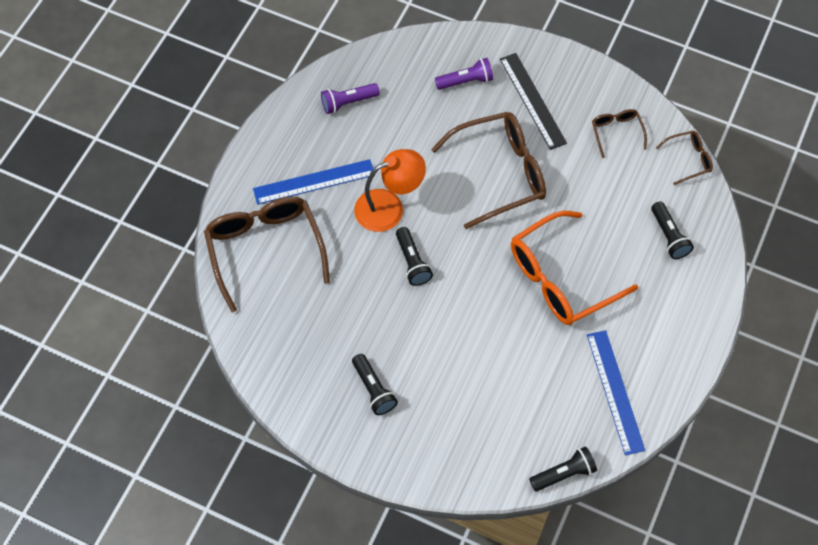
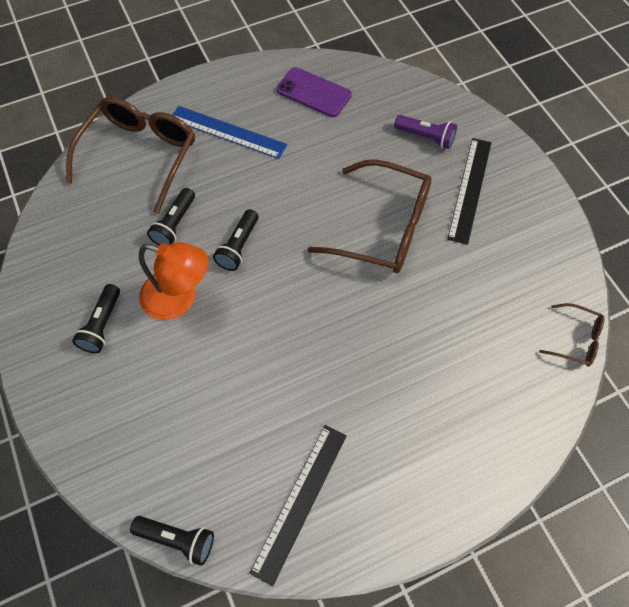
camera: 40 degrees right, 0 degrees up
(348, 102) = (313, 92): purple flashlight -> purple phone
(389, 207) = (264, 190): orange lamp -> orange lamp (179, 299)
(561, 278) = (351, 356): orange glasses -> none
(615, 391) = (300, 501): blue ruler -> black ruler
(616, 133) = (524, 267): brown glasses -> none
(669, 236) = (491, 396): black flashlight -> black flashlight (175, 224)

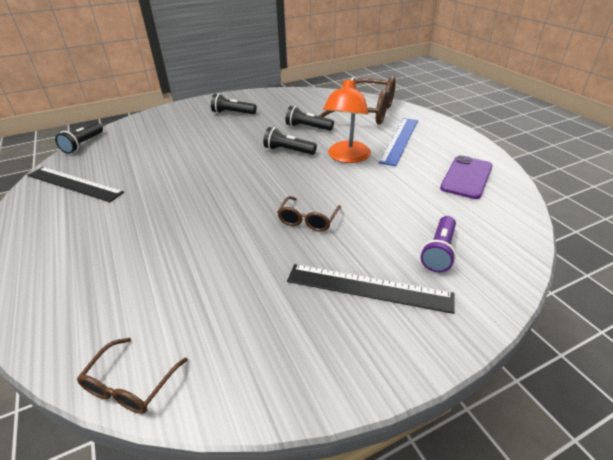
camera: 90 degrees right, 25 degrees down
(179, 299) = (246, 133): orange lamp -> orange lamp (346, 157)
(382, 228) = (308, 220): brown glasses -> brown glasses, size x0.48

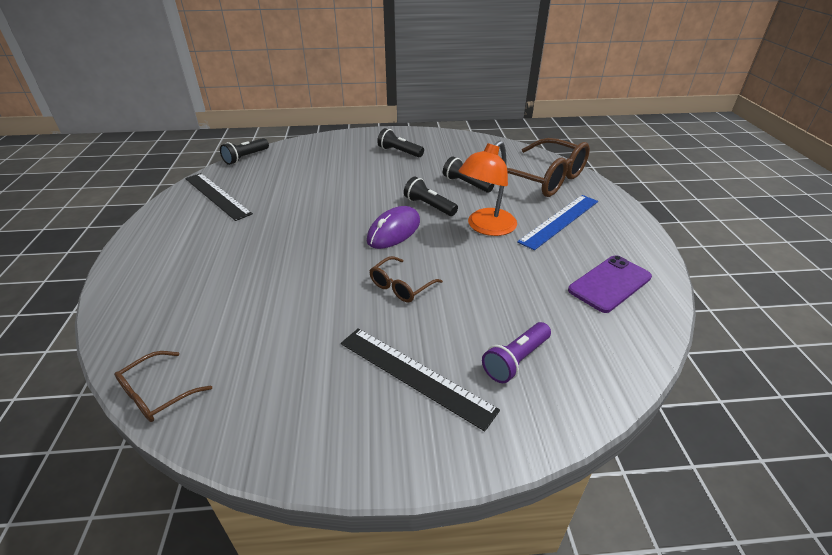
camera: 20 degrees right, 0 degrees up
(271, 177) = (394, 231): none -> purple mouse

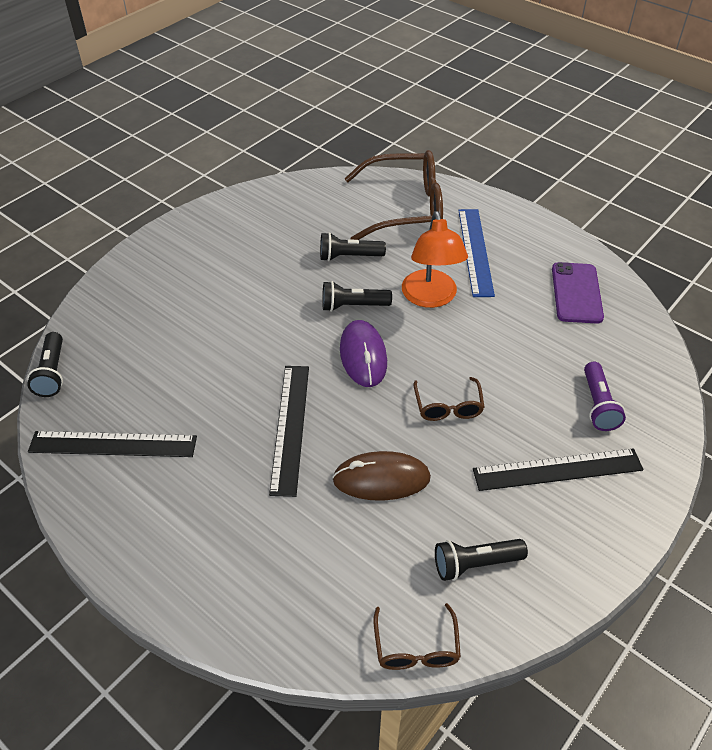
camera: 45 degrees left, 10 degrees up
(298, 238) = (290, 427): none -> black ruler
(298, 294) = (381, 479): none -> brown mouse
(399, 152) = (225, 253): black flashlight -> black flashlight (475, 564)

